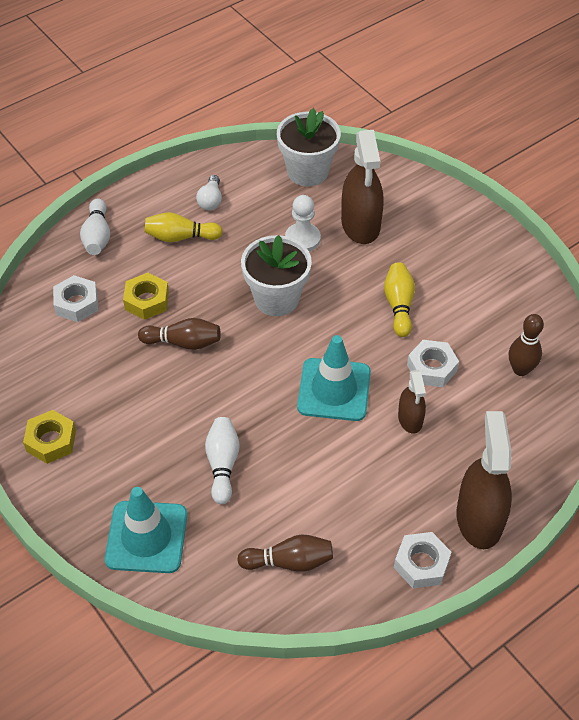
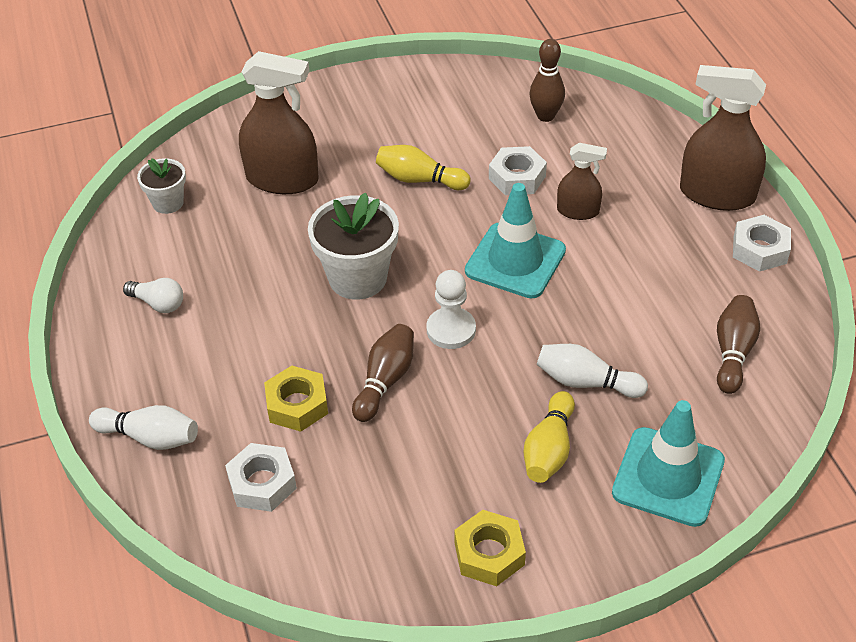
camera: 70 degrees left, 5 degrees down
(180, 237) = (205, 347): yellow bowling pin -> yellow bowling pin (549, 449)
(302, 239) = (276, 233): white pawn -> white pawn (451, 330)
(307, 171) = (168, 203): white flower pot -> white flower pot, size x0.57

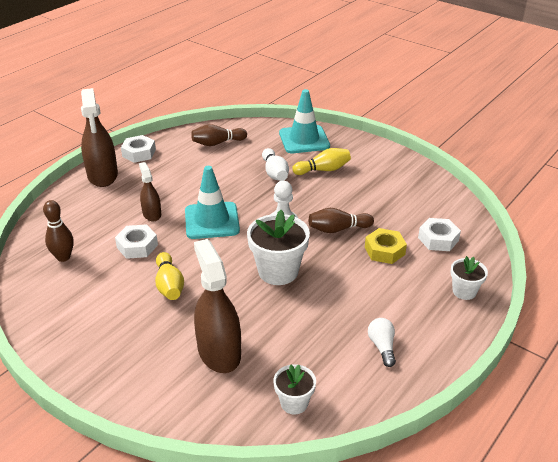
camera: 125 degrees left, 10 degrees down
(150, 437) = (464, 291): white bowling pin -> white flower pot
(489, 553) = (390, 166): yellow nut -> none

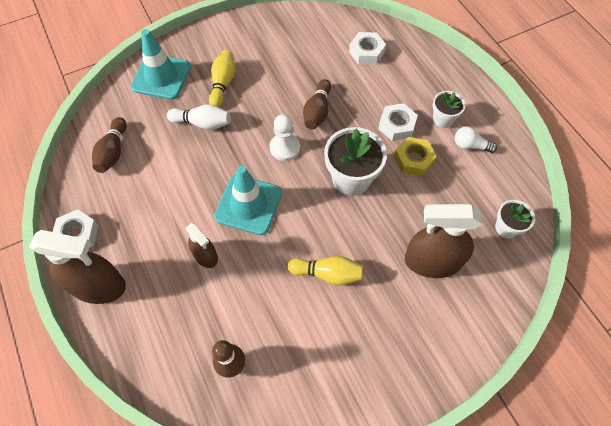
camera: 65 degrees left, 25 degrees up
(137, 246) = (252, 285): white nut -> white nut (396, 125)
(152, 214) = (205, 256): brown spray bottle -> brown spray bottle turned 135 degrees counterclockwise
(384, 251) = (362, 93): yellow nut -> yellow nut (413, 160)
(464, 291) = (433, 67): white flower pot -> white flower pot (443, 119)

